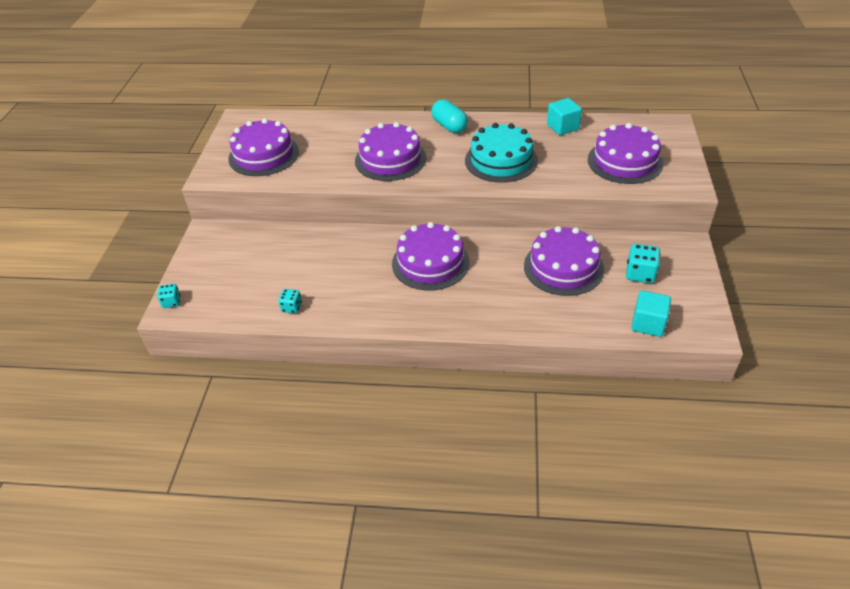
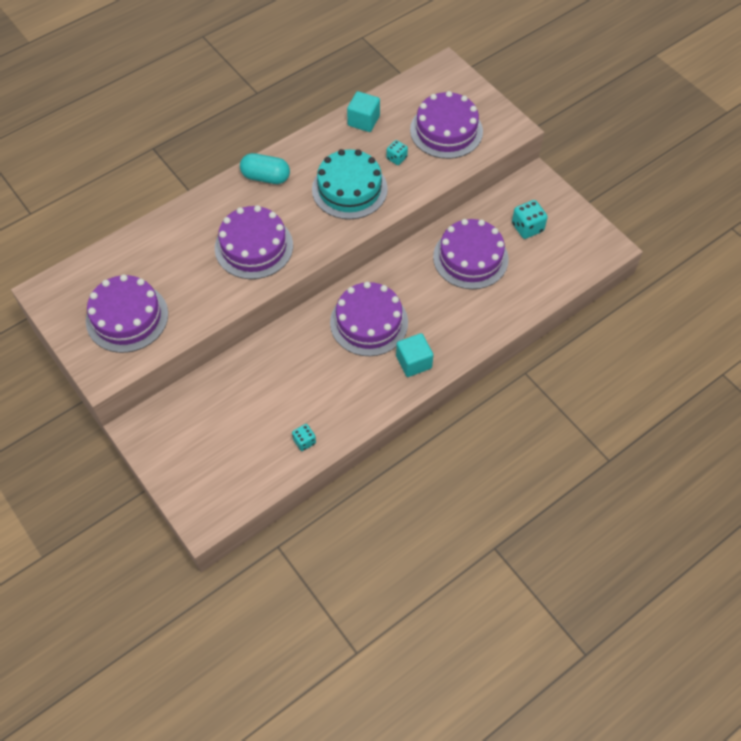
camera: 45 degrees left, 15 degrees up
(171, 302) = (195, 513): turquoise dice -> turquoise dice (396, 158)
(648, 324) = (569, 268): turquoise cube -> turquoise cube (413, 362)

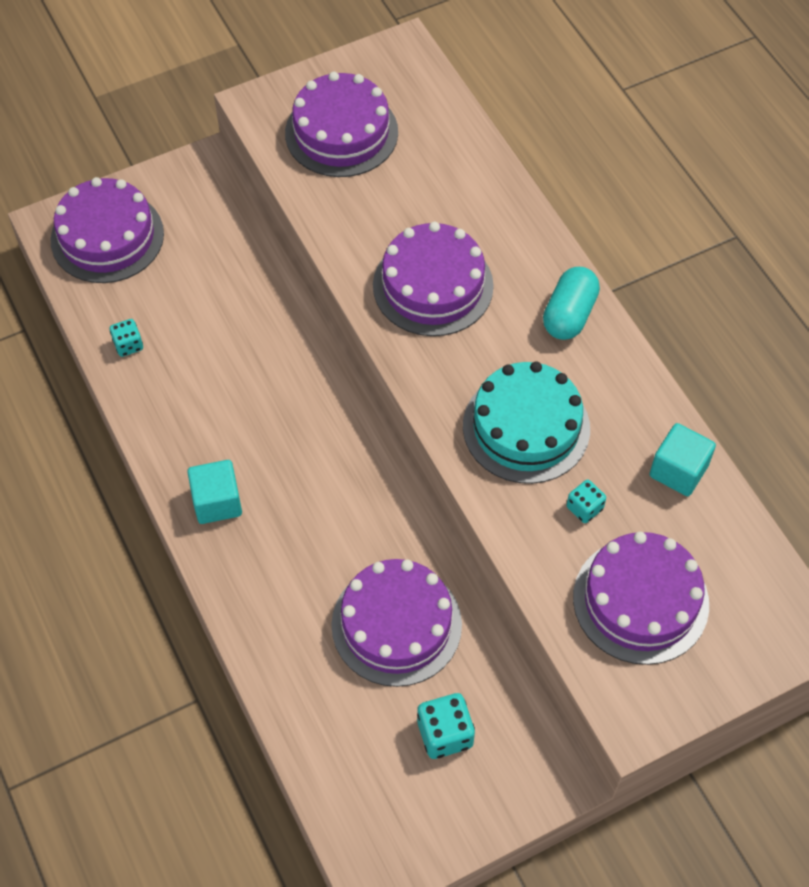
camera: 100 degrees right, 0 degrees up
(369, 322) = (303, 453): purple cake -> purple cake (107, 237)

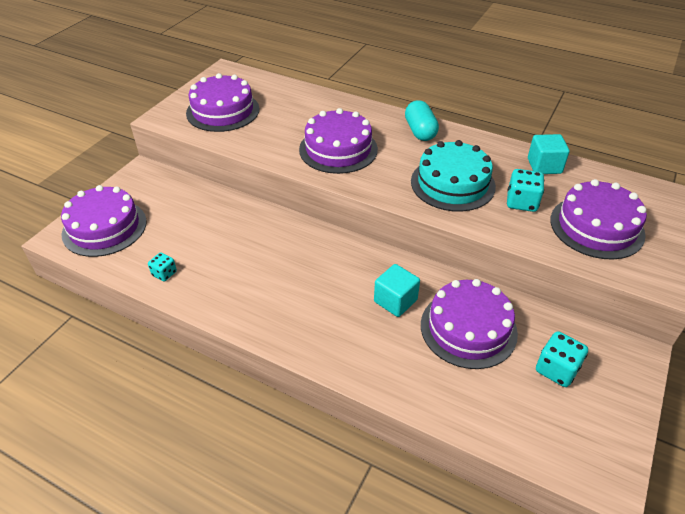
camera: 35 degrees left, 15 degrees down
(217, 502) = (297, 325): turquoise cube -> turquoise cube (395, 301)
(584, 508) = (521, 202): turquoise dice -> turquoise dice, size x1.60

